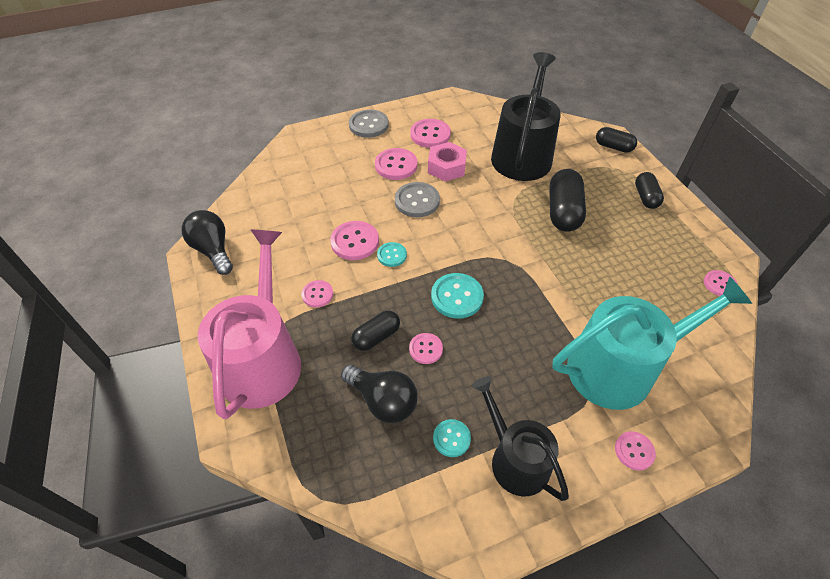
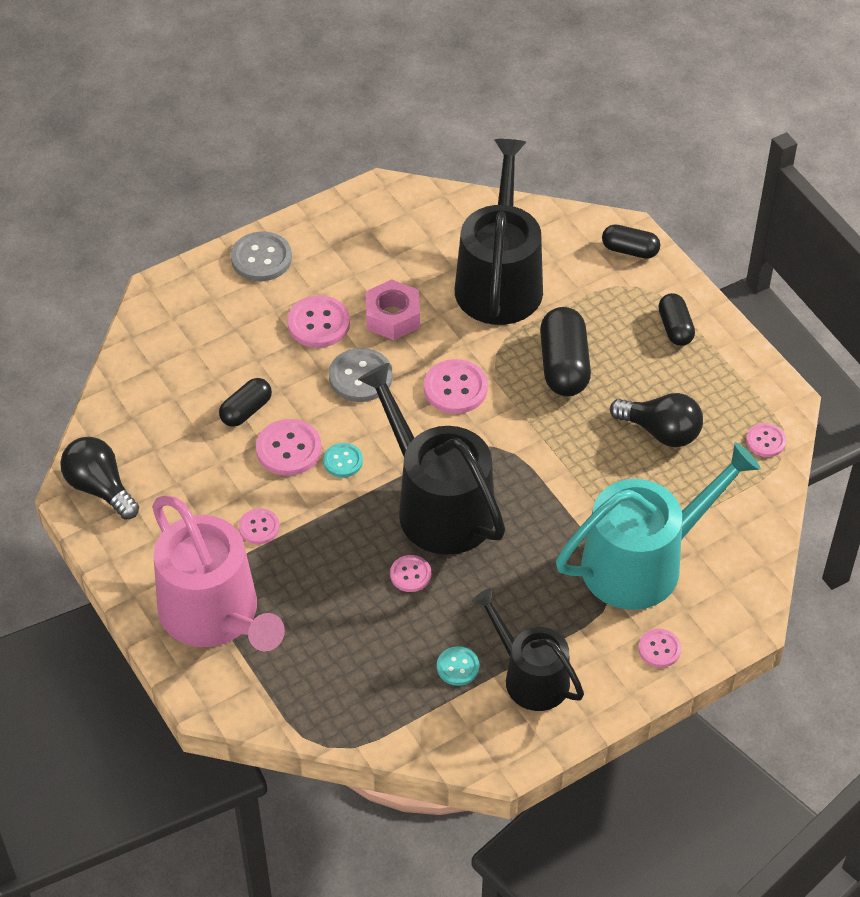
camera: 10 degrees left, 0 degrees up
(263, 359) = (215, 615): pink watering can -> pink watering can turned 150 degrees clockwise
(376, 337) = (347, 569): black capsule -> black capsule (246, 411)
(383, 401) = (372, 640): black light bulb -> black light bulb (661, 432)
(430, 134) = (358, 264): pink button -> pink button (455, 388)
(457, 297) = (438, 505): turquoise button -> black watering can

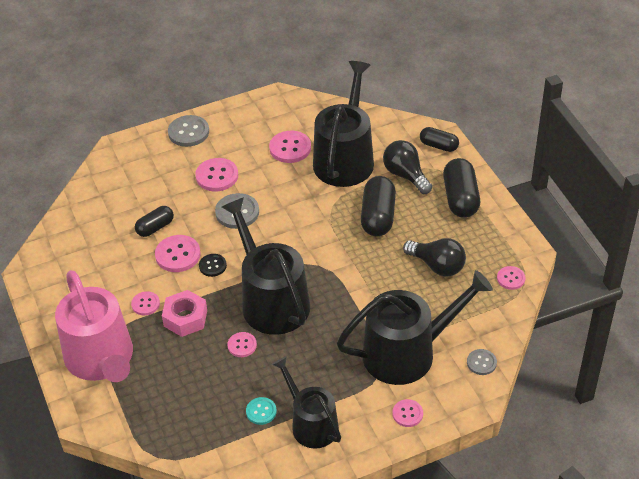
camera: 10 degrees right, 5 degrees down
(100, 488) = (46, 269): black light bulb -> black light bulb (405, 175)
(343, 461) = (212, 266): turquoise button -> black button
(392, 317) = (267, 176): pink nut -> pink nut (185, 318)
(455, 388) = (300, 225): pink button -> pink button (290, 148)
(643, 562) = (407, 352): turquoise watering can -> black watering can
(675, 328) = (460, 198): black capsule -> black capsule, size x1.65
(746, 566) = (481, 363): none -> grey button

